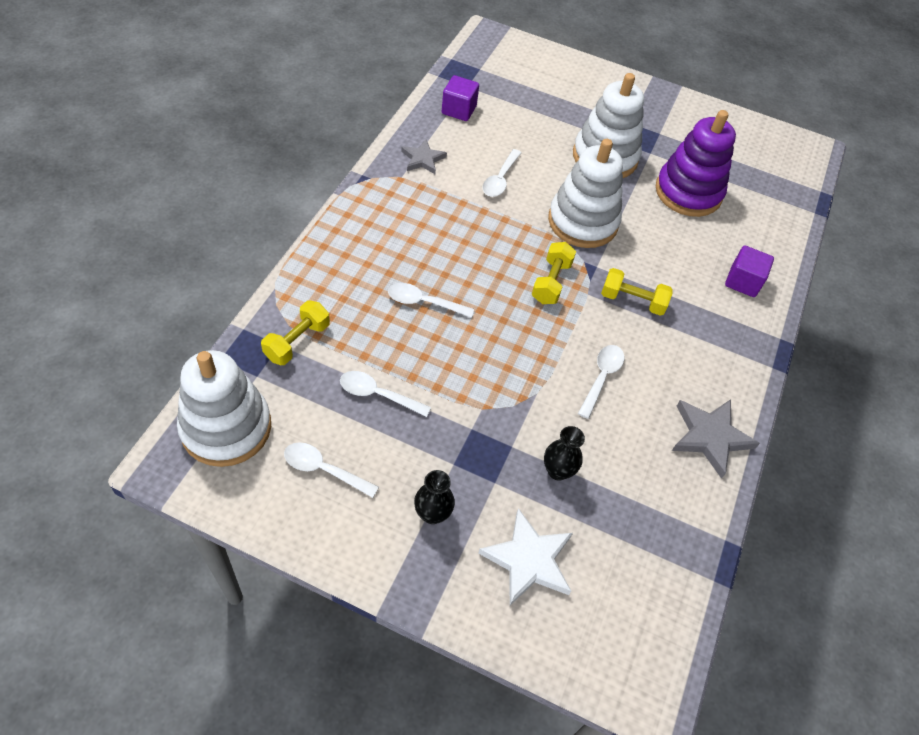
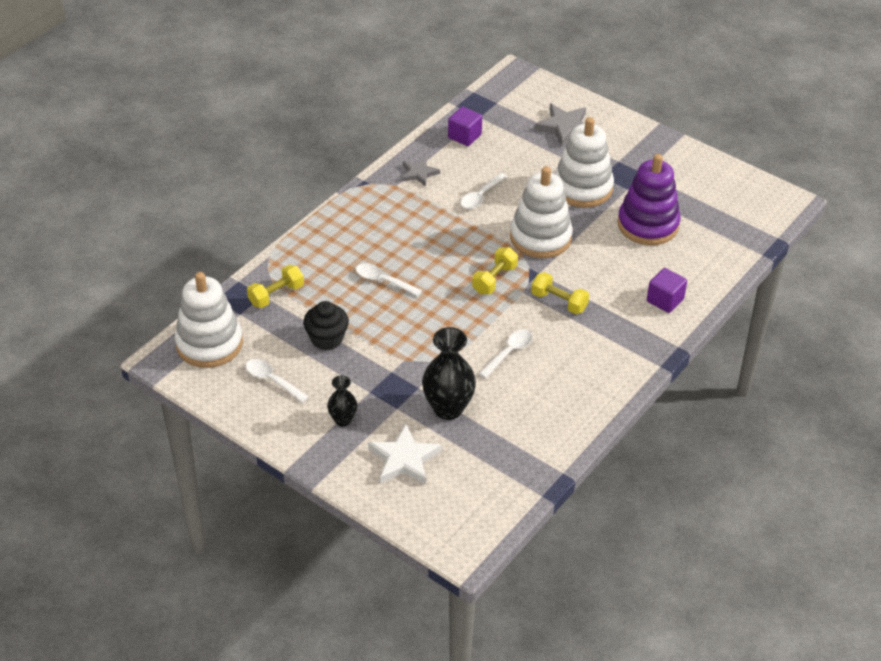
camera: 20 degrees right, 10 degrees down
(378, 394) = (327, 339): white spoon -> black cupcake
(557, 471) = (448, 408): black vase -> black vase, size x1.79
(710, 437) = (582, 405): grey star -> grey star (564, 127)

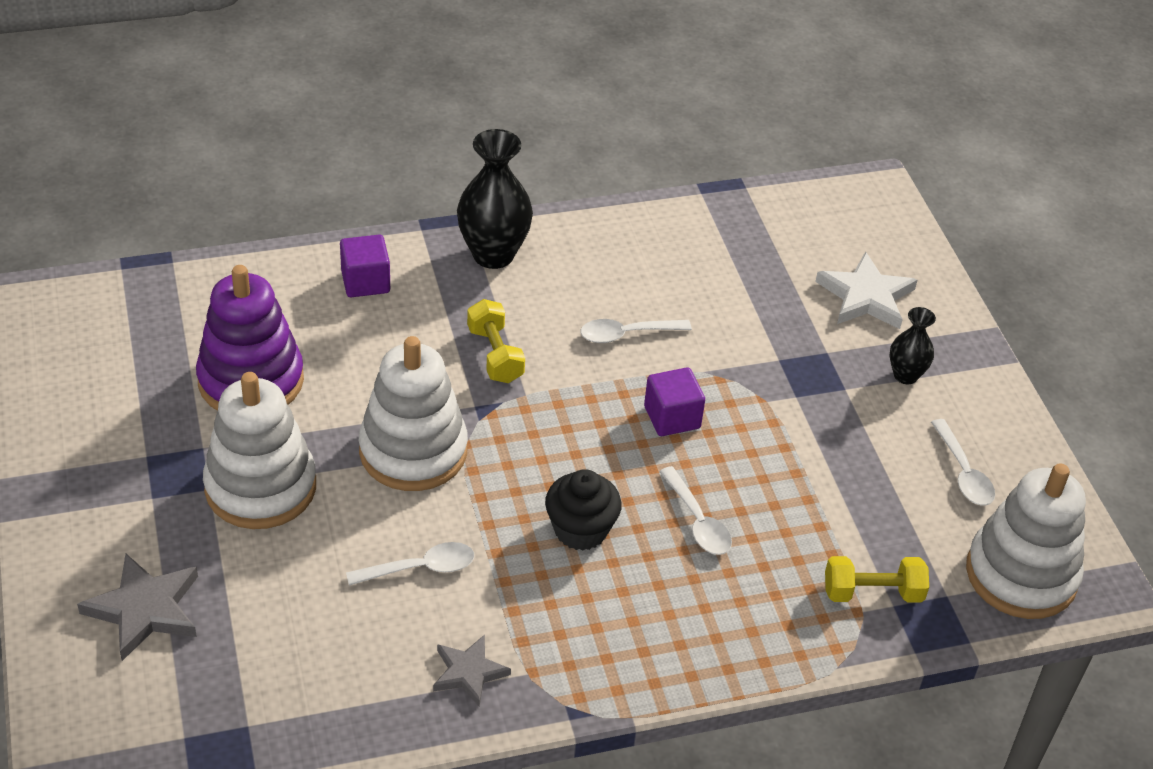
camera: 145 degrees left, 0 degrees up
(327, 339) = (847, 485): black cupcake -> black cupcake (580, 530)
(448, 408) = (765, 317): black vase -> black vase (493, 254)
(464, 136) = (318, 699): purple cube -> purple cube (672, 417)
(494, 279) = (543, 431): yellow dumbbell -> none

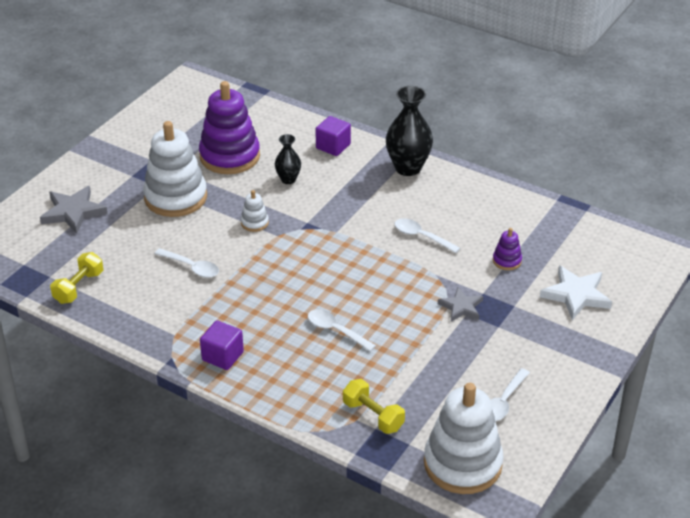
camera: 50 degrees right, 5 degrees down
(413, 451) = (254, 223): white stacking toy -> white stacking toy, size x0.44
(469, 672) = (153, 317): grey star -> grey star (461, 307)
(495, 355) = (346, 208): yellow dumbbell -> yellow dumbbell (79, 287)
(580, 530) = (278, 298): black cupcake -> none
(672, 417) = (389, 283): purple cube -> purple cube (222, 356)
(697, 521) = (336, 330): white spoon -> white spoon turned 105 degrees clockwise
(751, 303) = (507, 261): none -> purple stacking toy
(905, 375) = (541, 341): black vase -> black vase (288, 179)

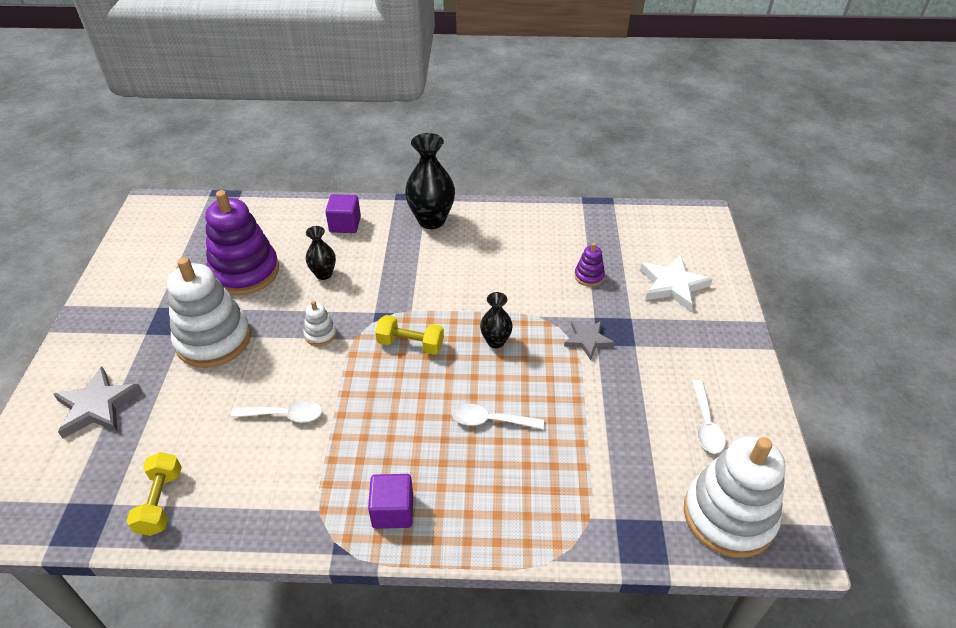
camera: 30 degrees left, 5 degrees up
(373, 416) = (602, 504): yellow dumbbell -> yellow dumbbell (410, 344)
(385, 279) = (495, 341): none -> black vase
(421, 236) = (496, 283): white spoon -> none

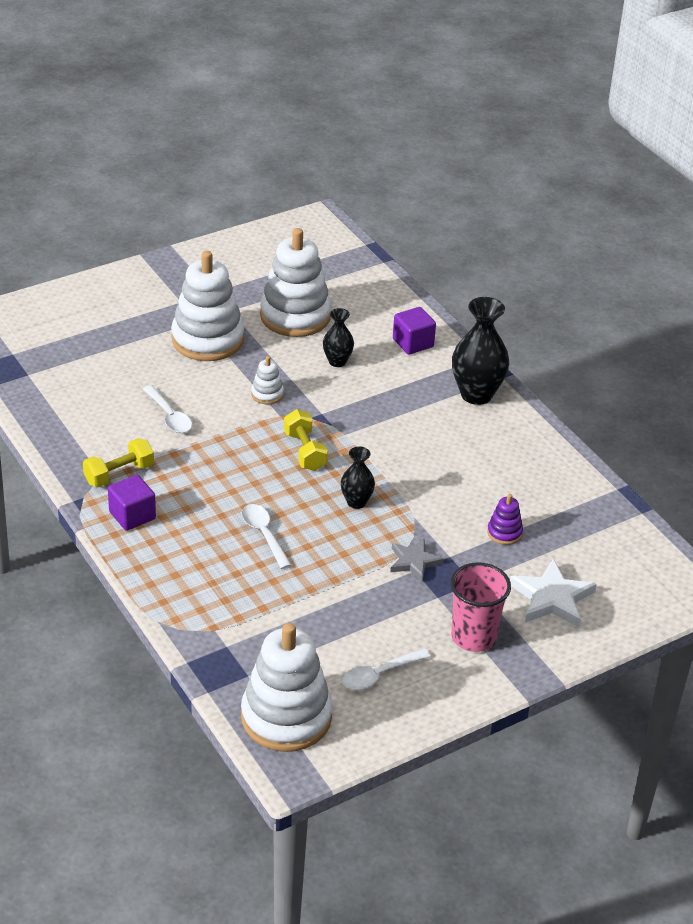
camera: 55 degrees right, 5 degrees down
(97, 406) = (96, 319): grey star -> none
(160, 502) = (47, 395): yellow dumbbell -> yellow dumbbell (119, 474)
(245, 272) = (295, 316): purple stacking toy -> white stacking toy
(691, 346) = (473, 637): none -> pink cup

